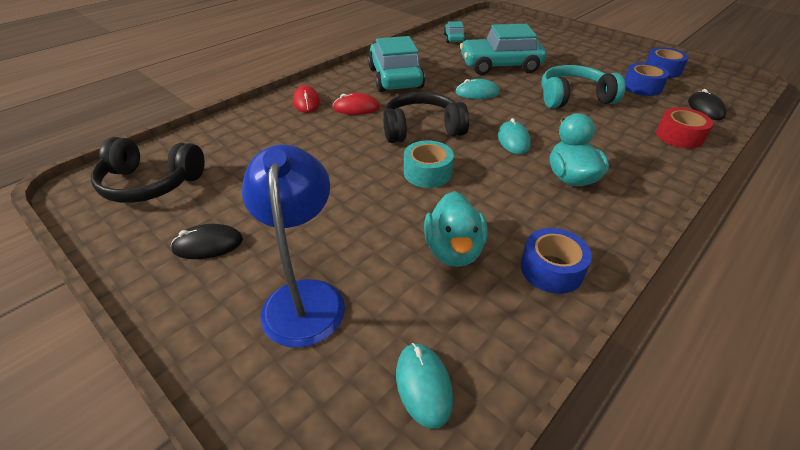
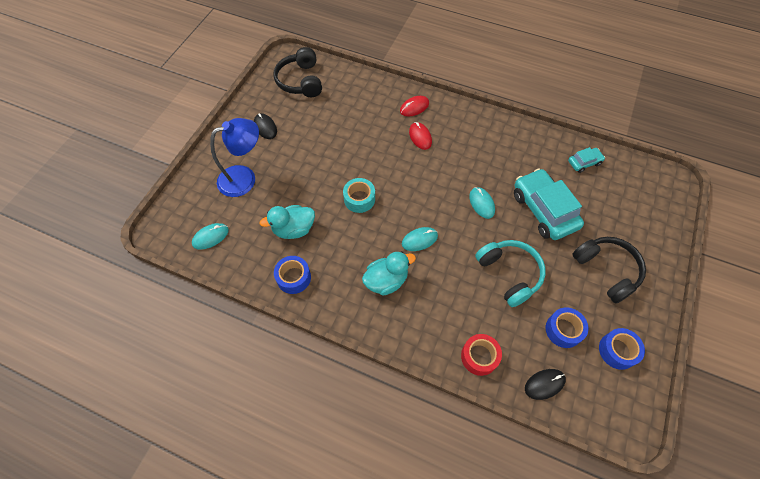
camera: 70 degrees right, 20 degrees up
(395, 78) = (478, 144): turquoise car -> none
(421, 129) = (409, 182): black headphones -> black headphones (606, 270)

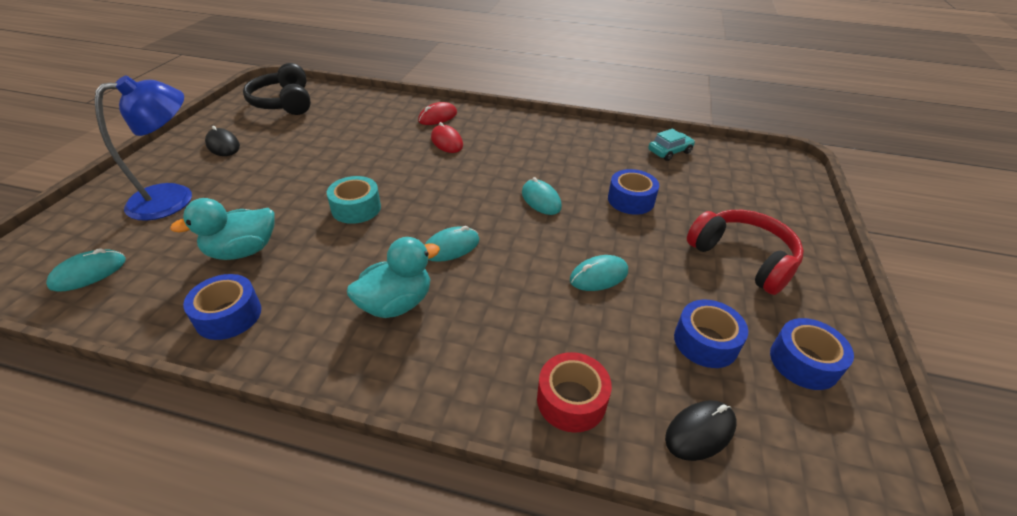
camera: 10 degrees left, 20 degrees down
(509, 274) = (599, 276): turquoise headphones -> turquoise mouse
(544, 210) = (631, 200): turquoise car -> blue tape
(606, 270) = (743, 258): black headphones -> red headphones

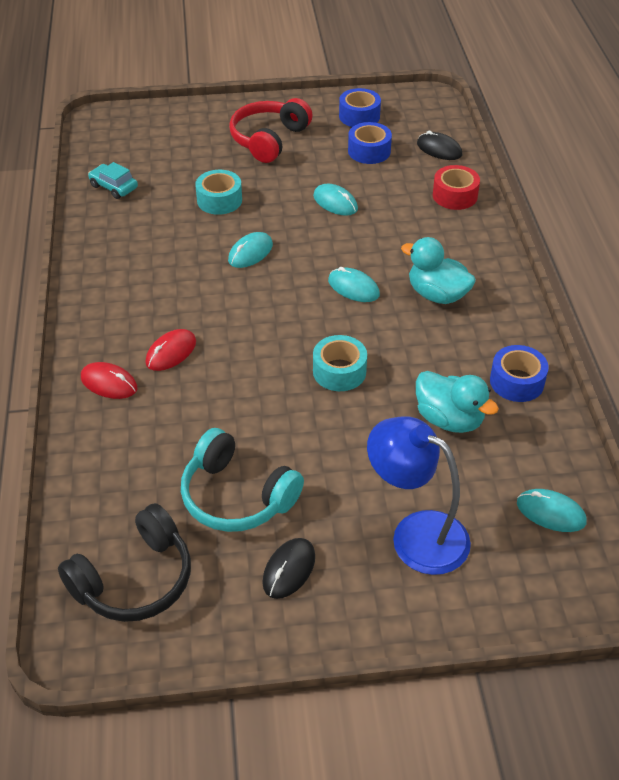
camera: 110 degrees left, 5 degrees up
(296, 140) = (236, 496): none -> turquoise headphones
(631, 200) = (219, 200): blue tape -> turquoise tape

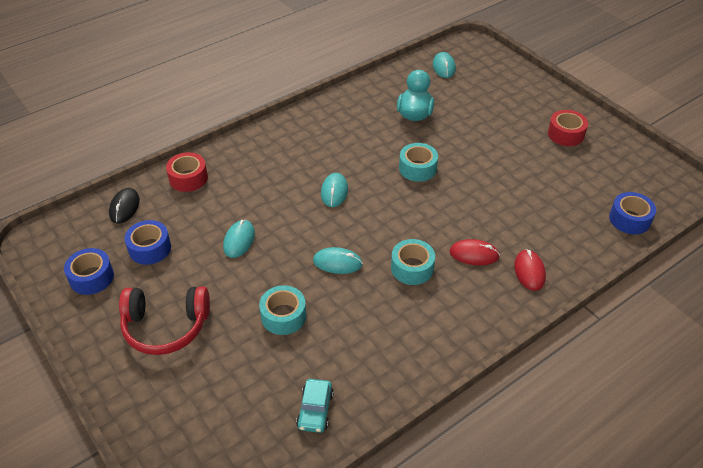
camera: 120 degrees left, 0 degrees up
(135, 579) = (633, 184): black headphones -> none
(197, 298) = (412, 268): none -> turquoise tape
(236, 496) = (546, 171): turquoise headphones -> none
(289, 570) = (565, 134): black mouse -> red tape
(416, 534) = (500, 102): blue lamp -> none
(437, 295) = (311, 151): turquoise duck -> none
(516, 382) = (363, 99): blue tape -> blue tape (629, 219)

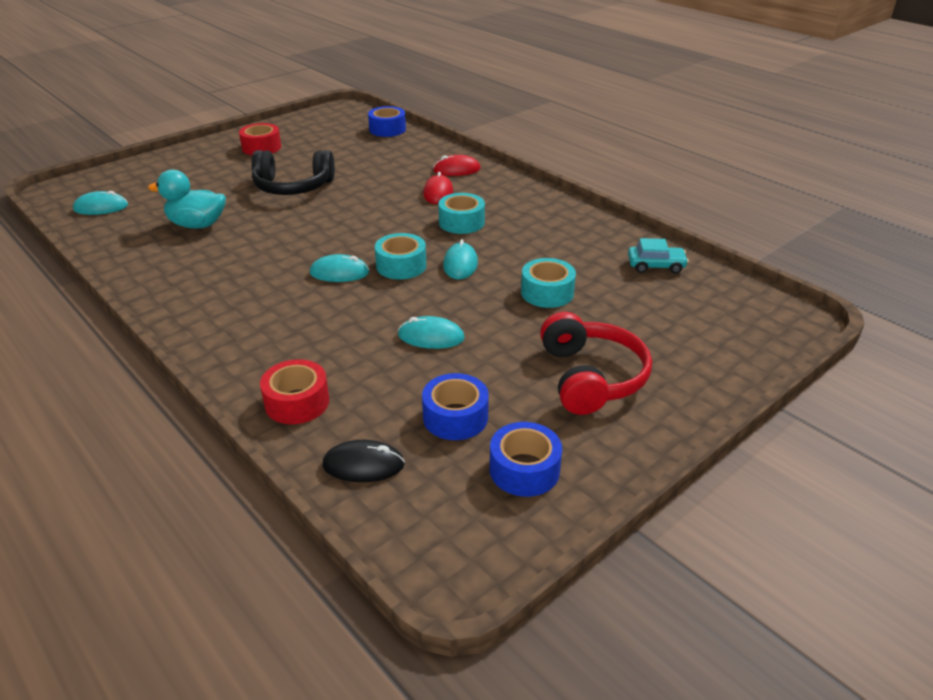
camera: 95 degrees left, 10 degrees down
(417, 168) = (303, 222): turquoise tape -> turquoise tape (401, 266)
(482, 159) = (293, 187): none -> black headphones

